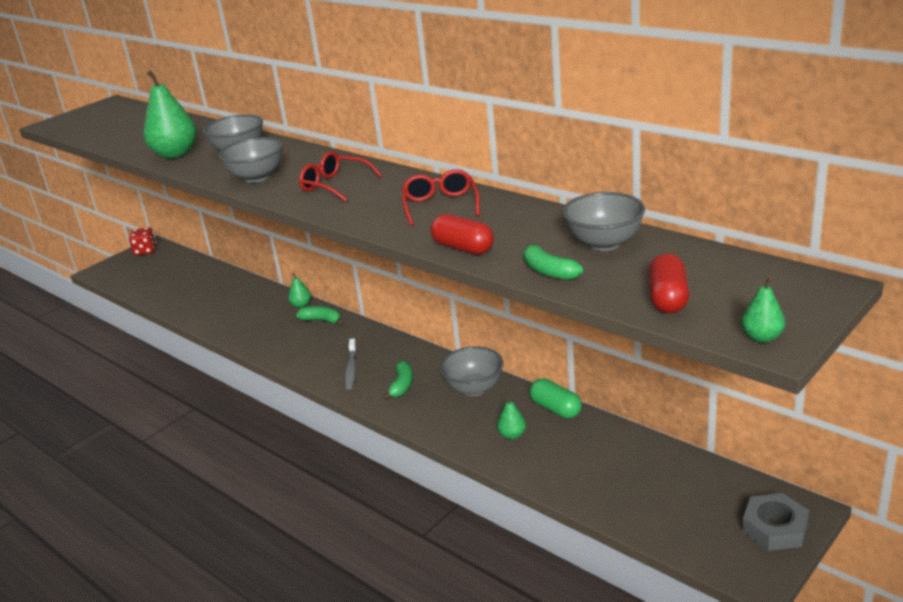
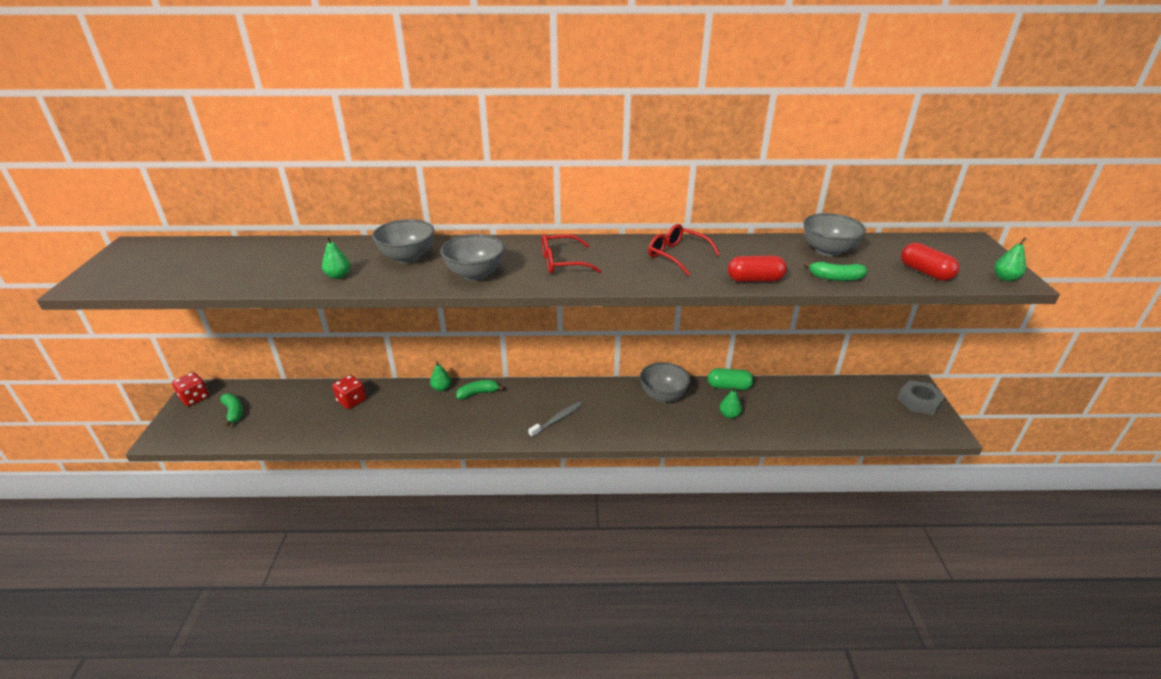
camera: 45 degrees left, 5 degrees up
(175, 154) = (338, 276): green pear -> green pear, size x0.49
(229, 290) = (351, 401): none -> red dice
(351, 368) = (557, 419): grey toothbrush -> grey toothbrush turned 90 degrees counterclockwise
(402, 385) = (612, 415): green banana -> green banana (234, 412)

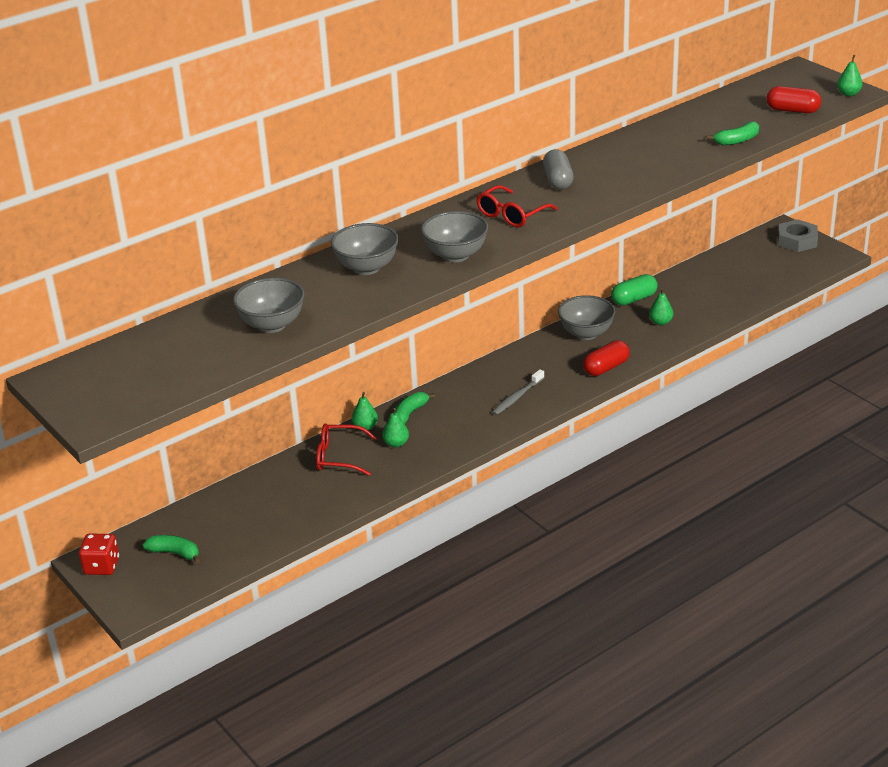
camera: 35 degrees left, 0 degrees up
(338, 276) = (335, 308): green pear -> green pear (396, 443)
(351, 401) = (288, 482): red dice -> none
(557, 419) = (517, 397): grey toothbrush -> grey toothbrush turned 150 degrees counterclockwise
(636, 252) = (558, 180): none -> grey capsule
(676, 255) = (595, 170): red glasses -> red glasses (338, 457)
(755, 280) = (682, 166): red capsule -> red capsule (606, 368)
(828, 251) = (704, 119): grey bowl -> grey bowl (272, 325)

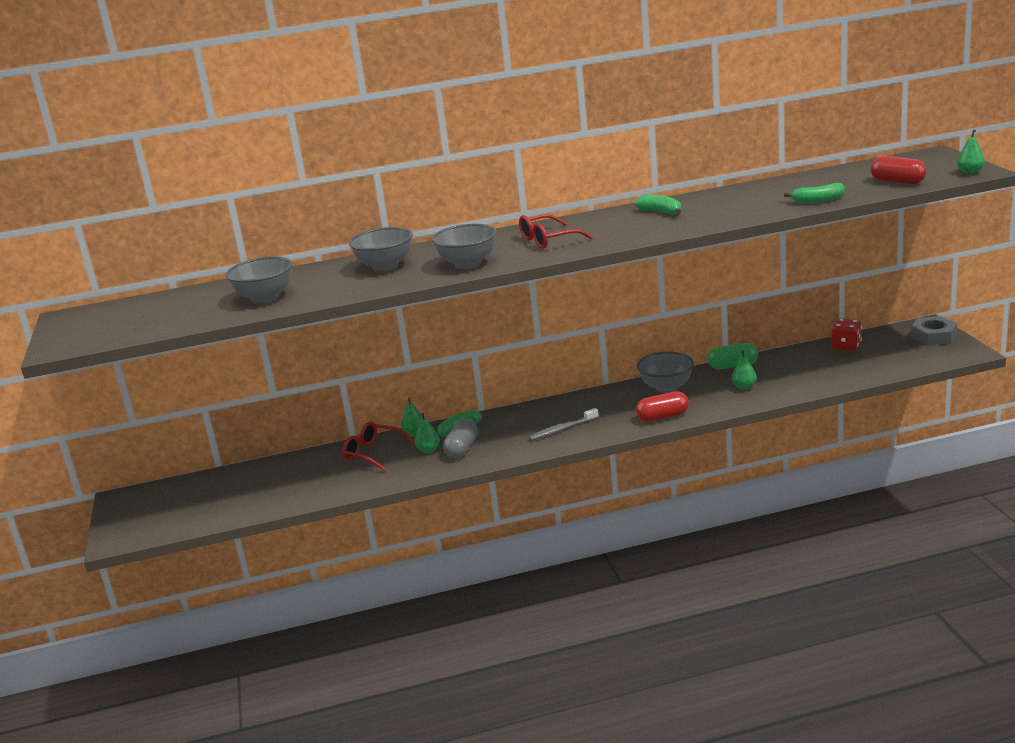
camera: 25 degrees right, 10 degrees down
(102, 566) = (124, 503): red dice -> red dice (846, 346)
(174, 553) = (184, 503): green banana -> green banana (661, 212)
(558, 180) = (616, 219): grey capsule -> grey capsule (462, 449)

